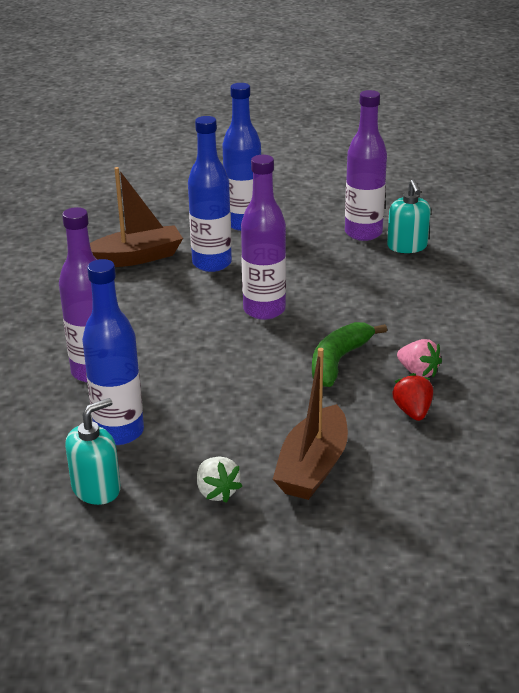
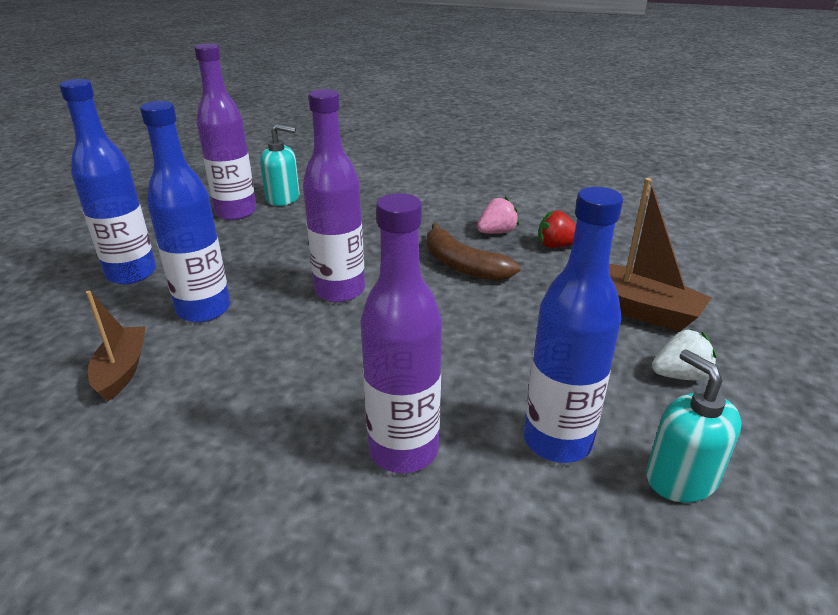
camera: 75 degrees left, 0 degrees up
(136, 257) = (122, 370): brown boat -> brown boat, size x0.66
(338, 361) = (462, 265): green banana -> brown banana

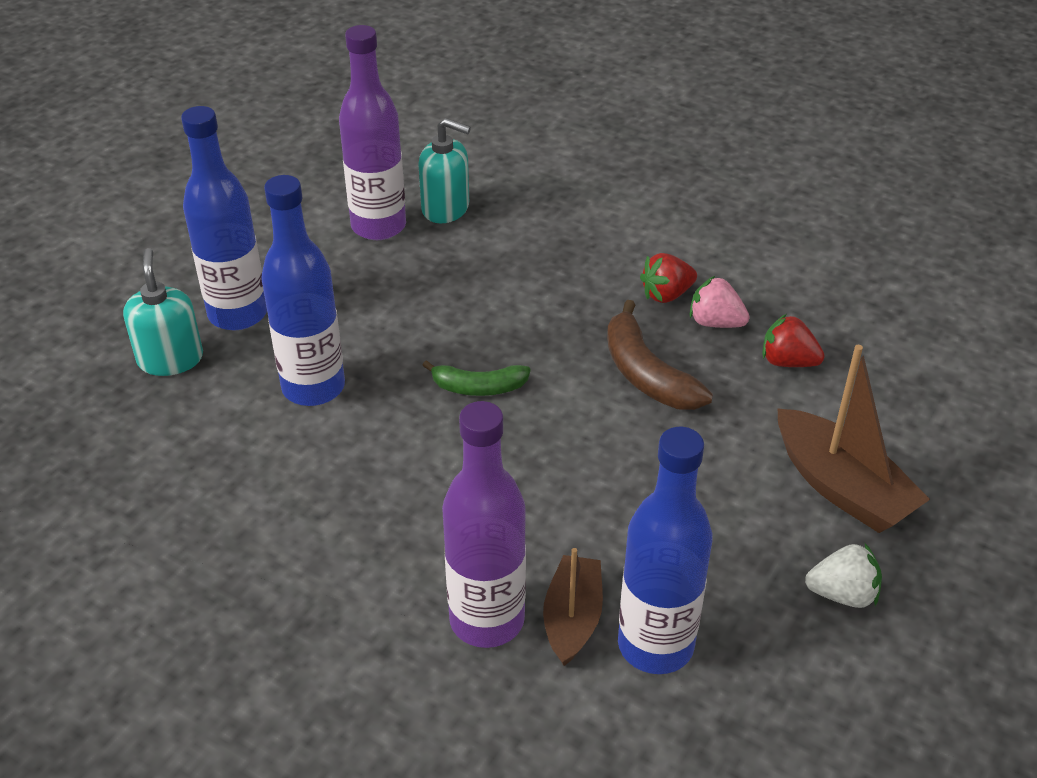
camera: 15 degrees right, 10 degrees up
(122, 370) = (215, 457): brown boat -> brown boat (572, 618)
(340, 291) = (478, 387): purple bottle -> green banana
(456, 222) = (666, 295): none -> red strawberry
(496, 232) = (715, 323): pink strawberry -> pink strawberry turned 135 degrees counterclockwise
(680, 478) = (769, 717): turquoise soap dispenser -> turquoise soap dispenser (170, 359)

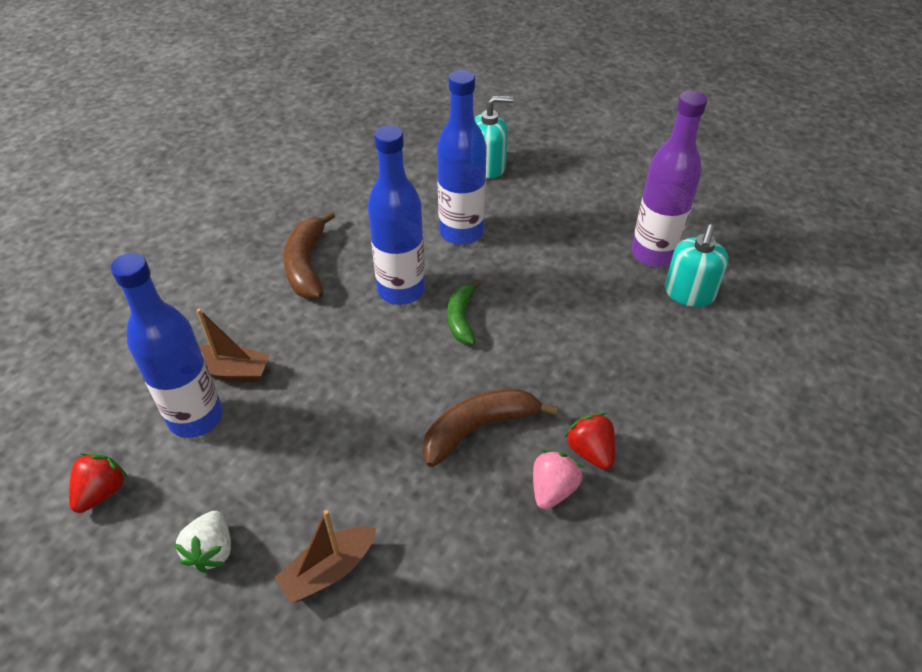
camera: 90 degrees right, 5 degrees up
(238, 314) = (536, 190): blue bottle -> blue bottle (401, 290)
(362, 554) = (307, 265): none -> brown banana
(487, 620) = (240, 326): purple bottle -> none
(788, 362) = (498, 548): red strawberry -> red strawberry (102, 492)
(841, 487) = (329, 570): brown boat -> brown boat, size x0.66

